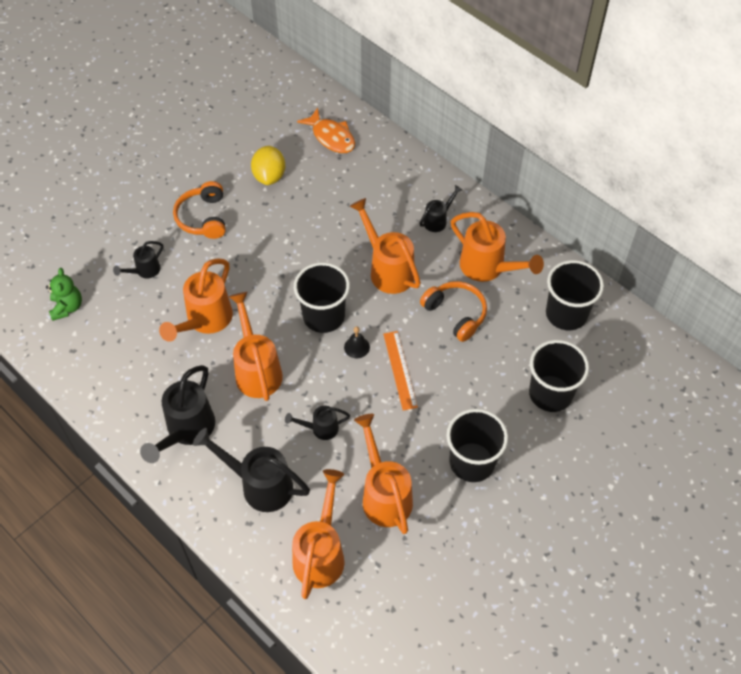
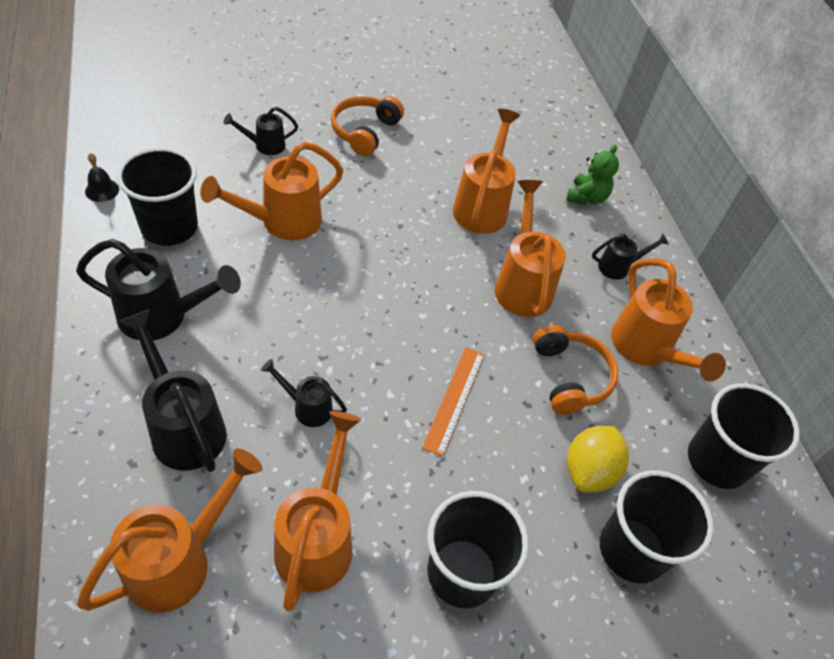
camera: 25 degrees right, 5 degrees down
(67, 307) = (163, 136): green teddy bear -> green teddy bear (586, 197)
(187, 430) = (162, 316): black watering can -> black watering can turned 135 degrees counterclockwise
(257, 370) = (292, 300): orange watering can -> orange watering can (482, 206)
(269, 176) = (463, 131): yellow lemon -> yellow lemon (589, 471)
(323, 316) = (411, 290): black cup -> black cup (169, 227)
(331, 137) = (556, 131): orange fish -> none
(356, 347) = (423, 343): black bell -> black bell (102, 190)

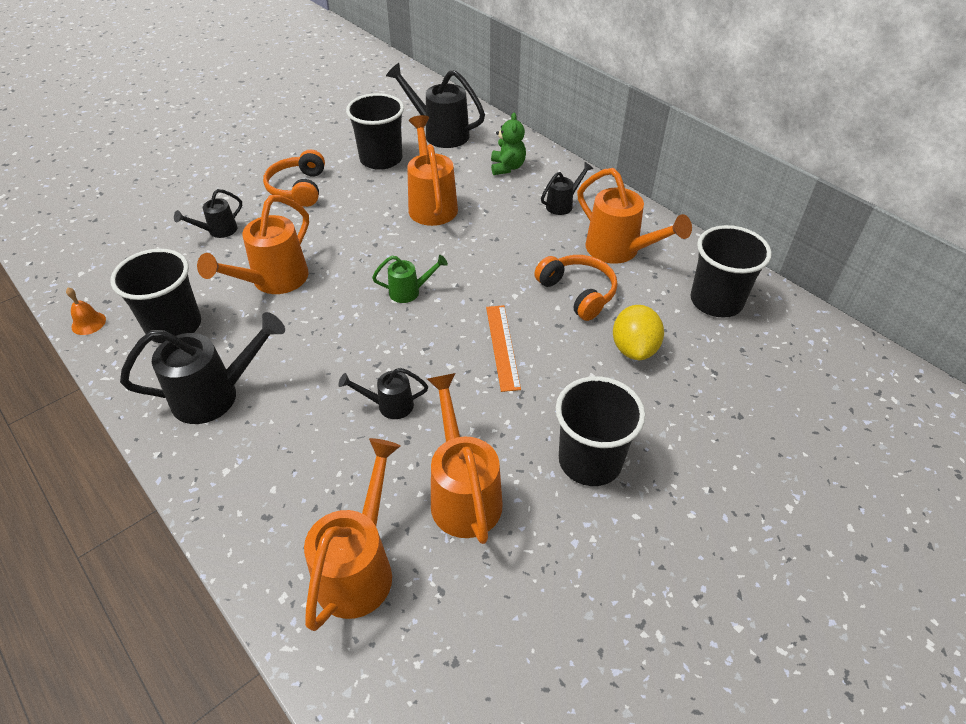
camera: 20 degrees left, 5 degrees down
(102, 190) = (88, 323): black bell -> orange bell
(184, 426) = (293, 468): black watering can -> black watering can (440, 133)
(401, 294) = (409, 292): none -> green watering can
(522, 284) = (499, 245): orange watering can -> none
(632, 550) = (698, 386): black cup -> black cup (381, 159)

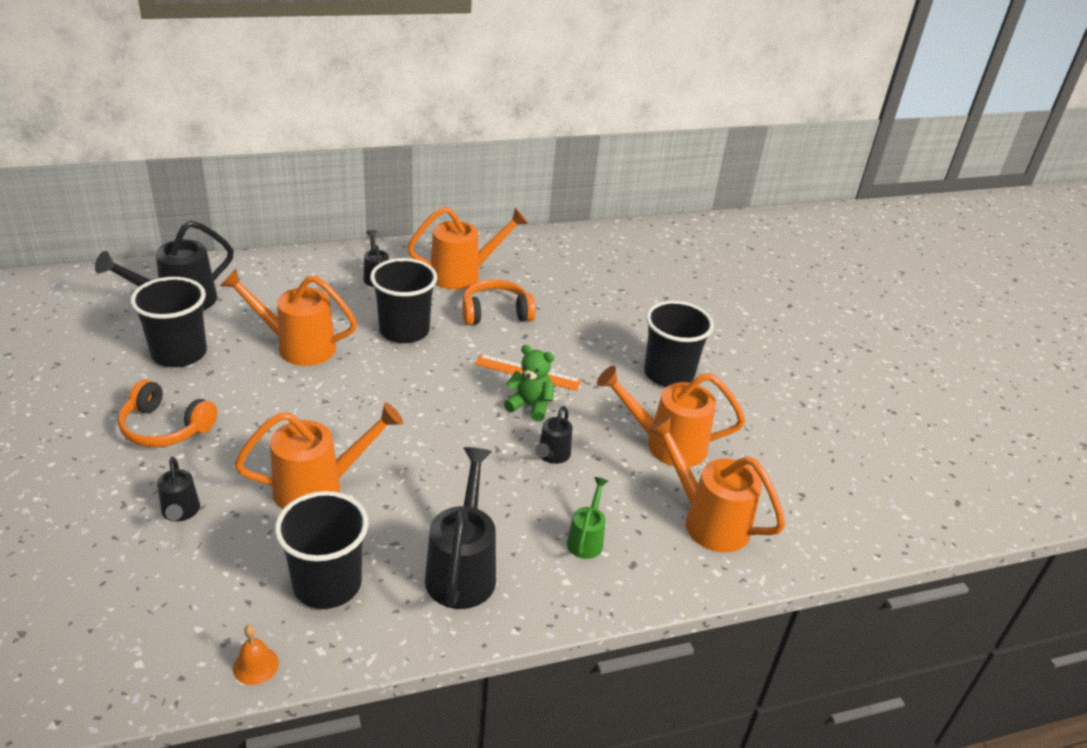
camera: 70 degrees left, 10 degrees down
(273, 281) = (319, 487): orange watering can -> orange watering can turned 75 degrees counterclockwise
(409, 292) = (416, 400): green watering can -> green watering can (586, 539)
(507, 167) = (288, 284): green teddy bear -> green teddy bear (530, 406)
(634, 349) = (576, 312): yellow lemon -> none
(716, 301) = (555, 258): black cup -> black cup (404, 330)

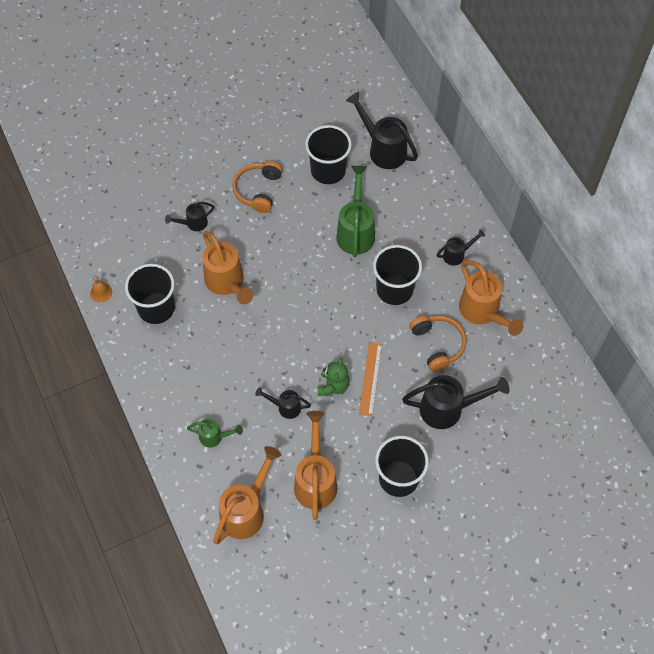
camera: 85 degrees right, 25 degrees up
(297, 346) = (356, 231): orange watering can -> green watering can
(462, 569) = (178, 372): black watering can -> black watering can (448, 409)

